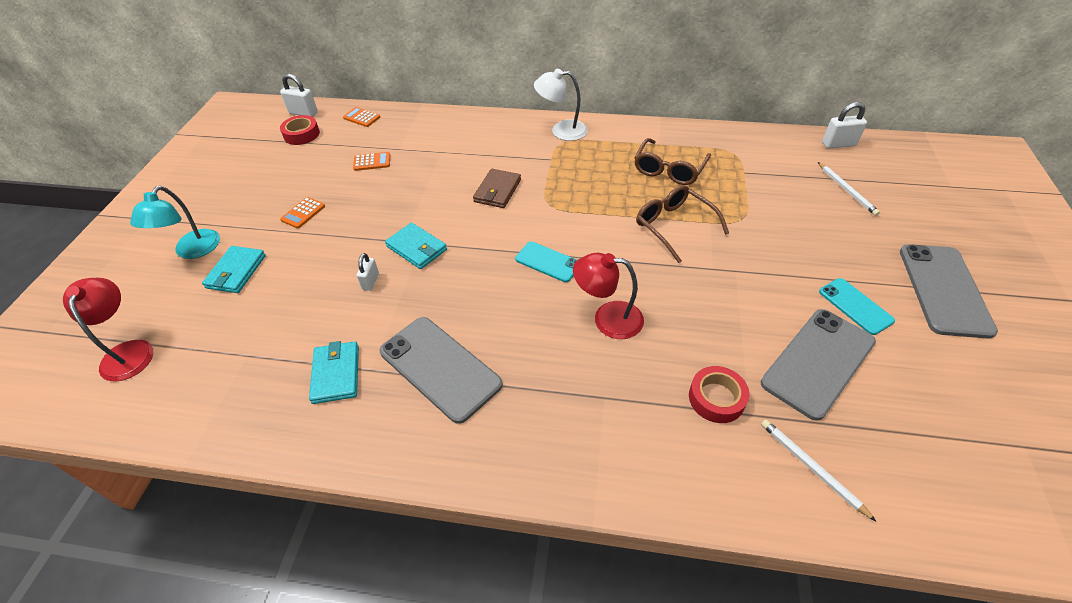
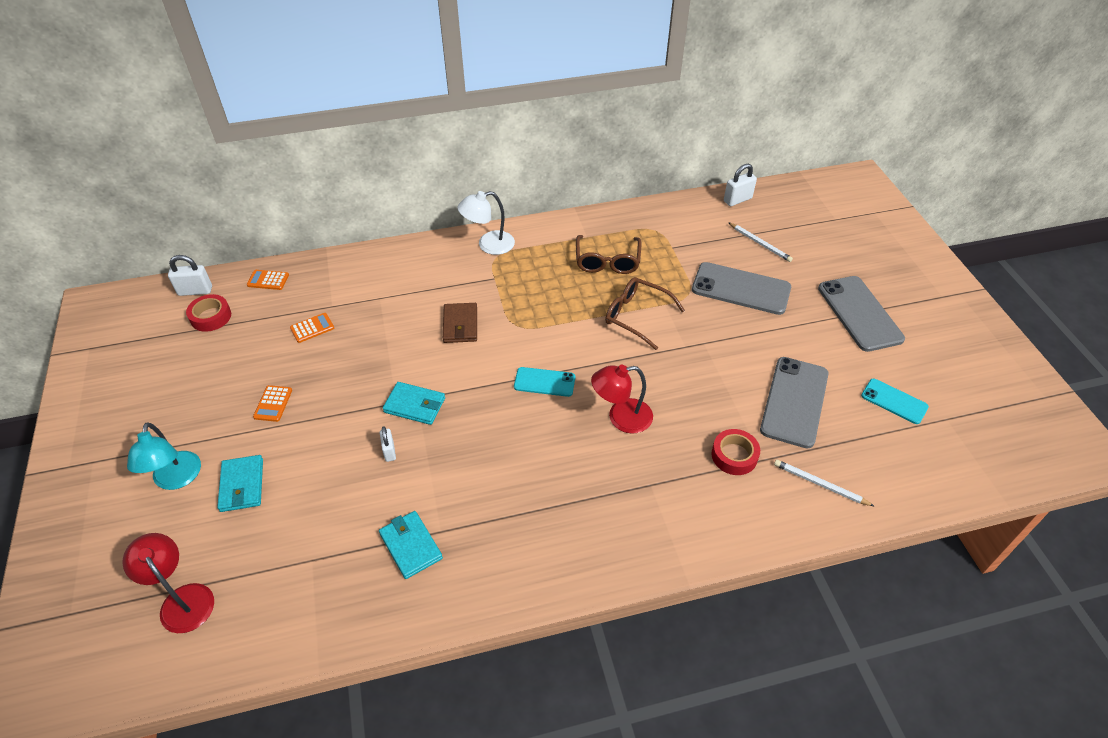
camera: 25 degrees left, 0 degrees up
(440, 368) = (502, 508): grey phone -> grey phone (741, 289)
(855, 306) = (803, 346): turquoise phone -> turquoise phone (894, 401)

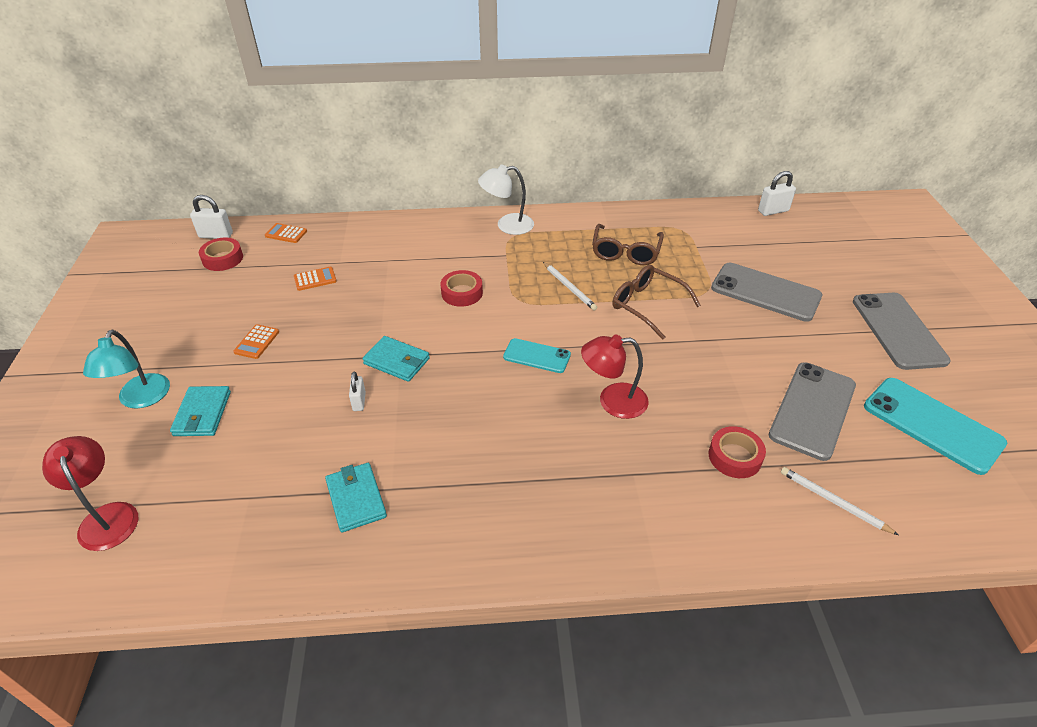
camera: 10 degrees right, 5 degrees down
(460, 325) = (462, 293): brown wallet -> red tape
(760, 243) = (792, 252): white pencil -> white pencil (569, 287)
(894, 401) = (932, 425): turquoise phone -> turquoise phone, size x1.75

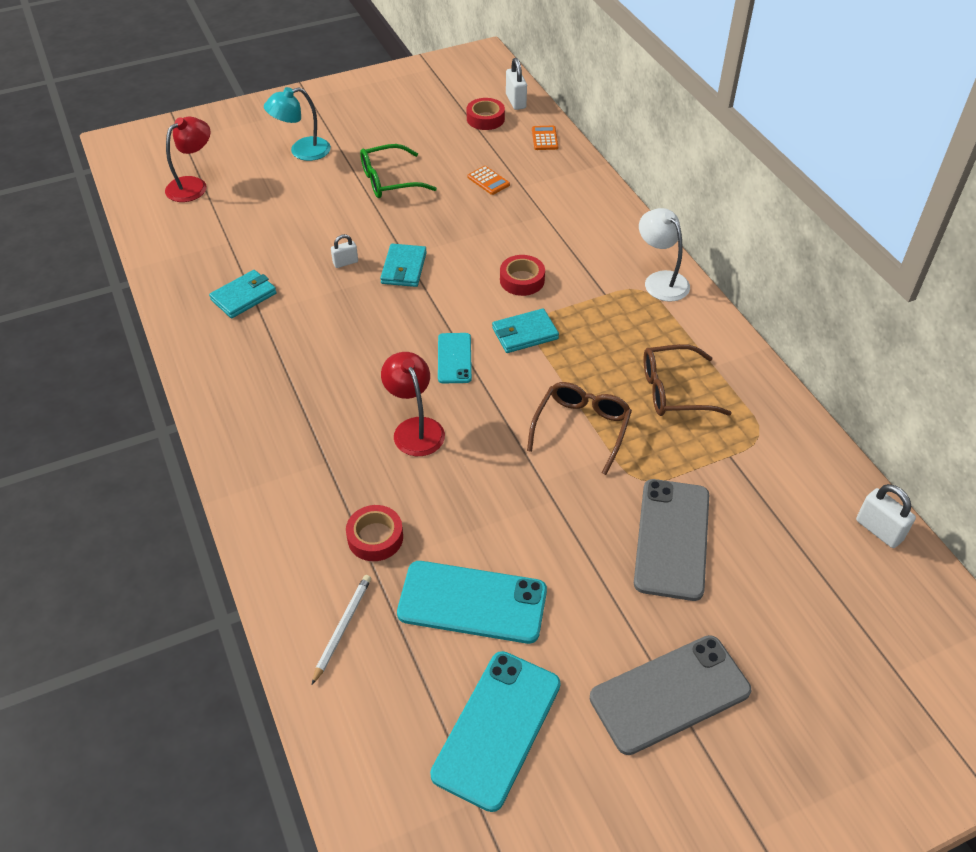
camera: 70 degrees right, 5 degrees up
(202, 414) = (299, 186): turquoise wallet -> turquoise wallet (525, 334)
(257, 342) = (389, 181): orange calculator -> green glasses
(569, 287) = (577, 357): white pencil -> none
(812, 410) = (472, 602): grey phone -> turquoise phone

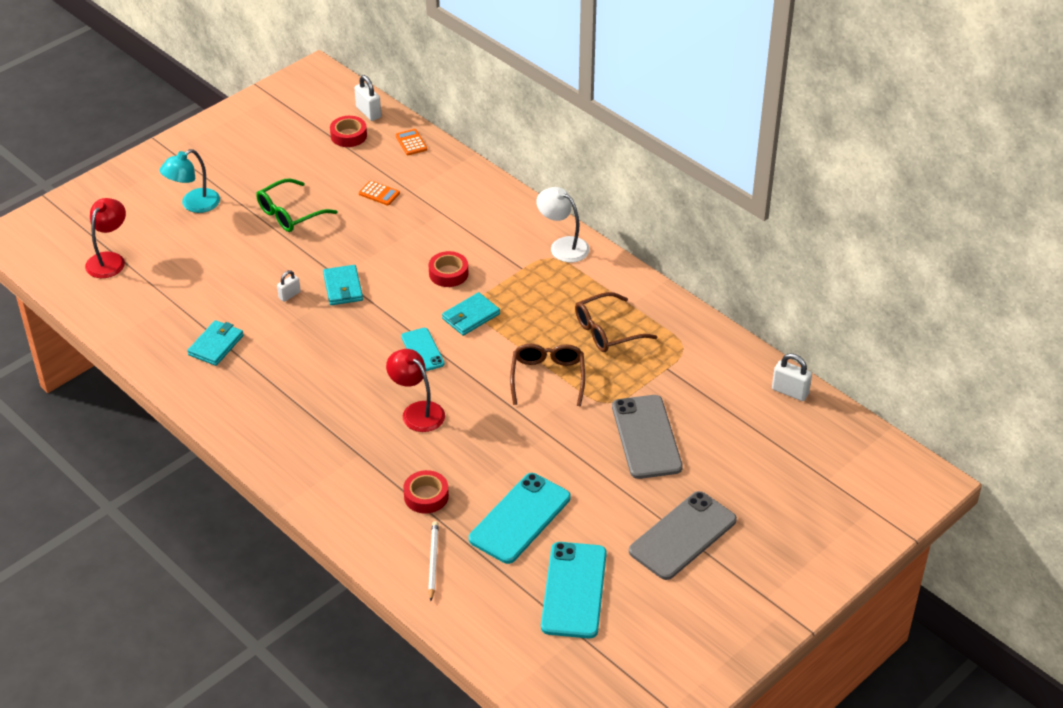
camera: 20 degrees left, 5 degrees down
(472, 602) = (520, 518): turquoise phone -> turquoise phone turned 45 degrees counterclockwise

